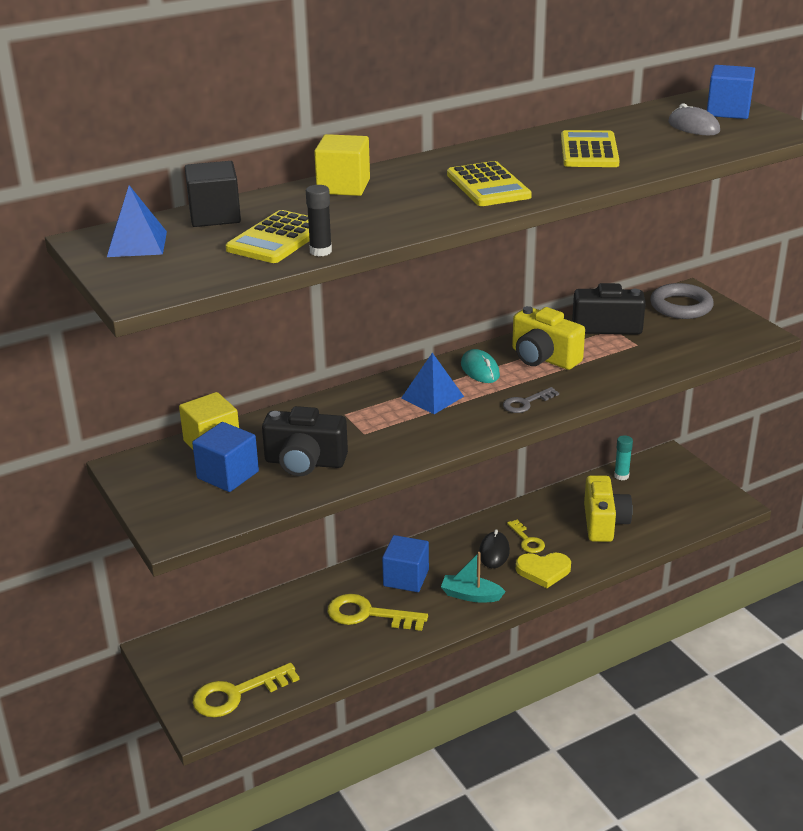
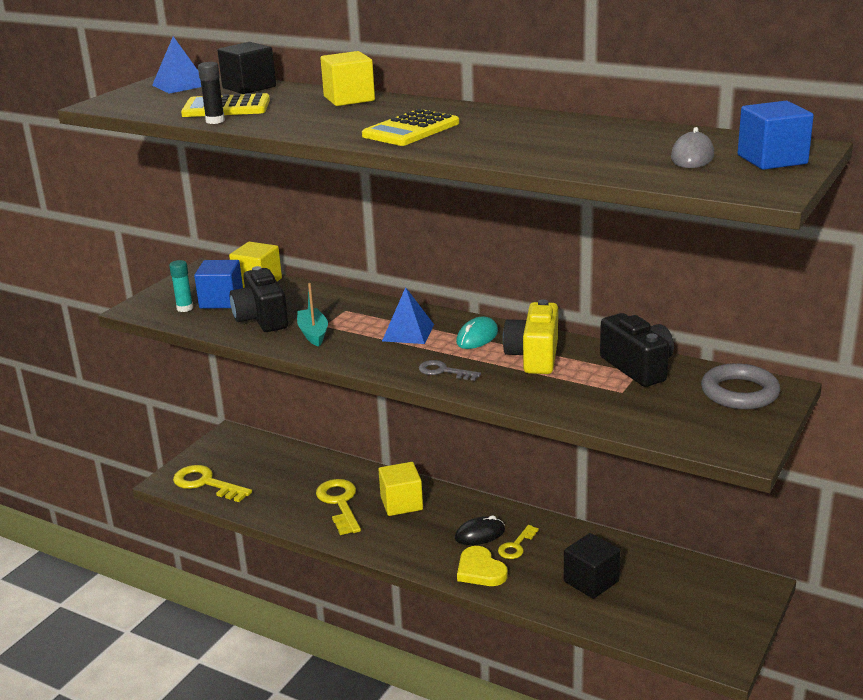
camera: 60 degrees right, 5 degrees down
(406, 578) = (401, 503): blue cube -> yellow cube
(471, 595) = (408, 543): turquoise boat -> turquoise boat (313, 333)
(589, 151) = (551, 139): yellow calculator -> none
(604, 523) = (591, 581): yellow camera -> black cube
(621, 476) = (683, 566): turquoise glue stick -> turquoise glue stick (185, 308)

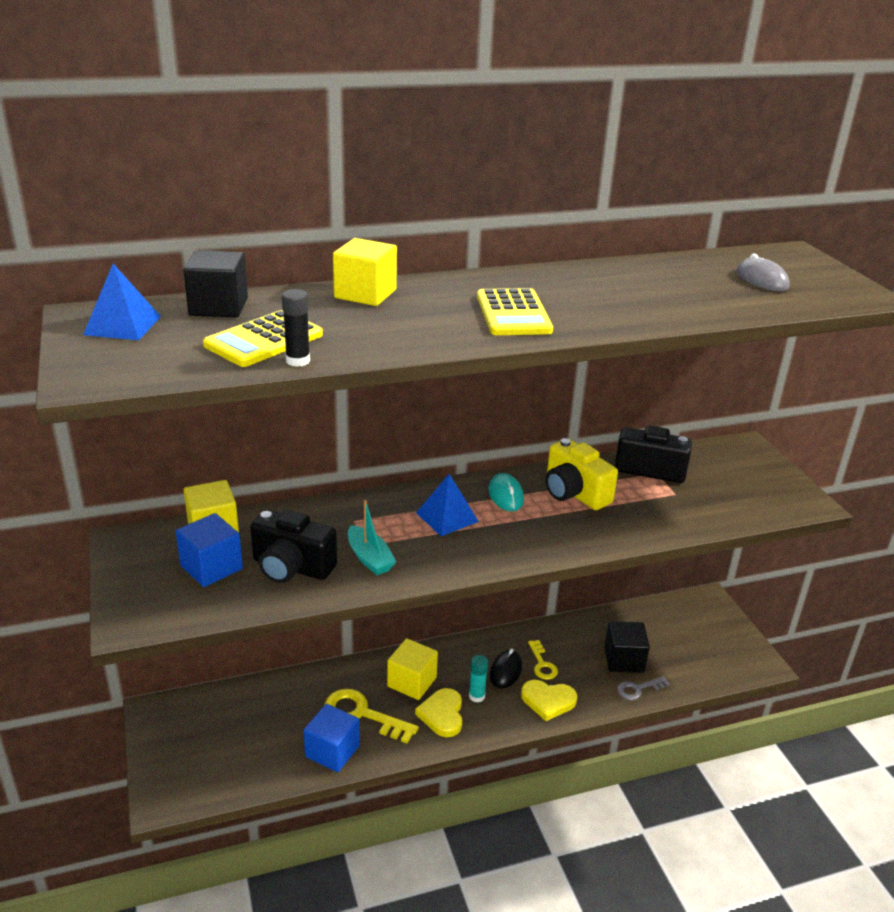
camera: 50 degrees left, 5 degrees up
(185, 308) = (186, 595): turquoise glue stick -> turquoise glue stick (476, 696)
(206, 483) = (207, 776): yellow key -> none
(313, 333) = (369, 558): turquoise boat -> turquoise boat turned 150 degrees counterclockwise
(390, 533) = (442, 714): none -> yellow heart
(444, 371) = (538, 540): grey key -> grey key (638, 689)
(739, 392) = (734, 459): grey ring -> none
(772, 159) = (806, 268): blue cube -> blue cube (332, 751)

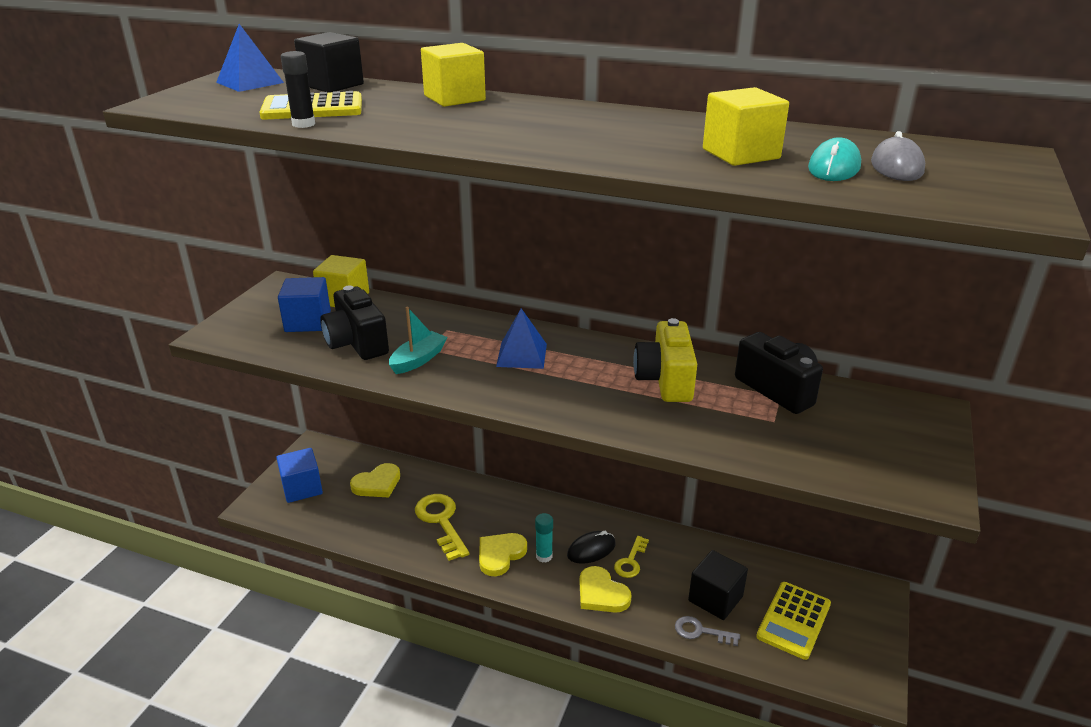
camera: 40 degrees right, 0 degrees up
(264, 713) = (377, 484): none -> yellow heart
(332, 751) = (391, 536): blue cube -> blue cube (302, 488)
(369, 558) = (418, 360): turquoise boat -> turquoise boat turned 150 degrees counterclockwise
(412, 682) = (504, 518): yellow cube -> yellow cube (740, 154)
(506, 495) = (597, 358): turquoise mouse -> turquoise mouse (834, 167)
(513, 314) = (545, 134): yellow calculator -> yellow calculator (793, 620)

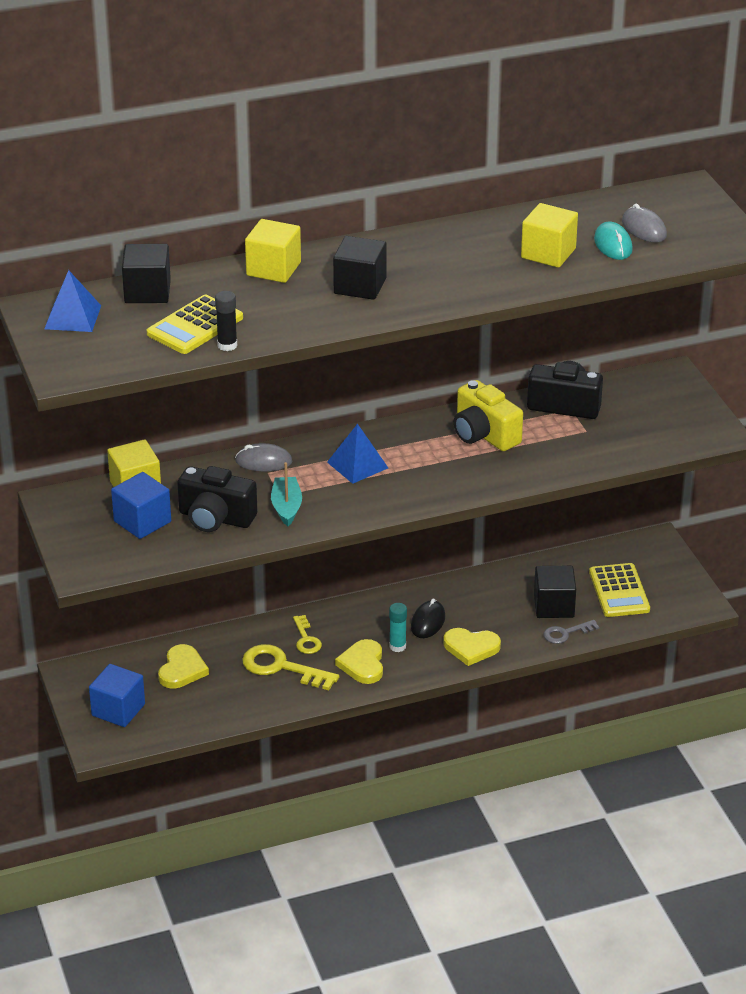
camera: 40 degrees left, 5 degrees up
(456, 321) = (263, 461): none -> grey mouse
(501, 124) = (360, 286): none -> black cube
(631, 561) = (466, 614): yellow key -> yellow key (306, 639)

